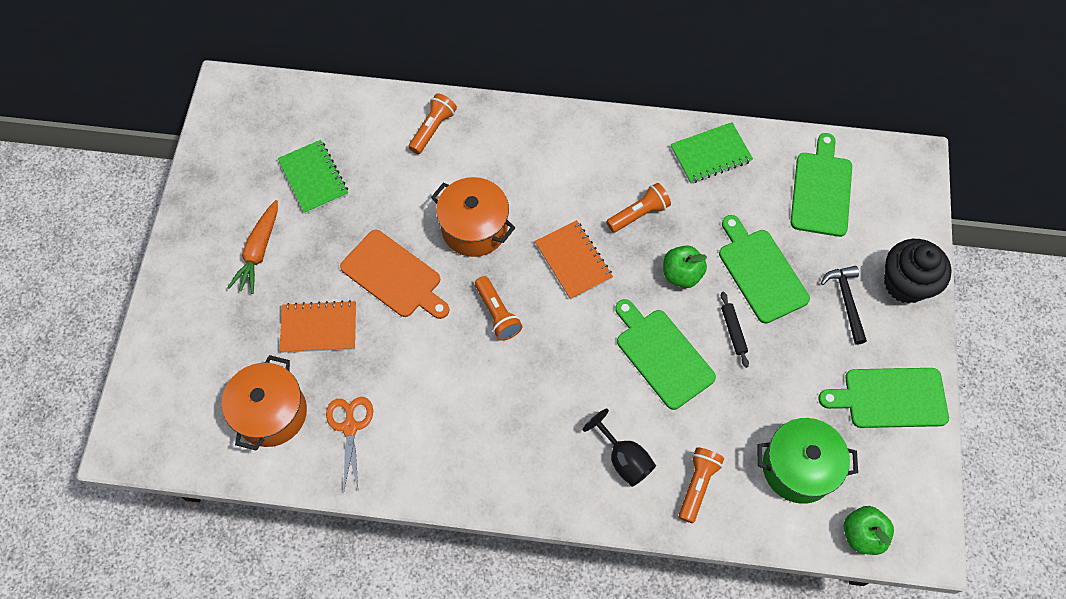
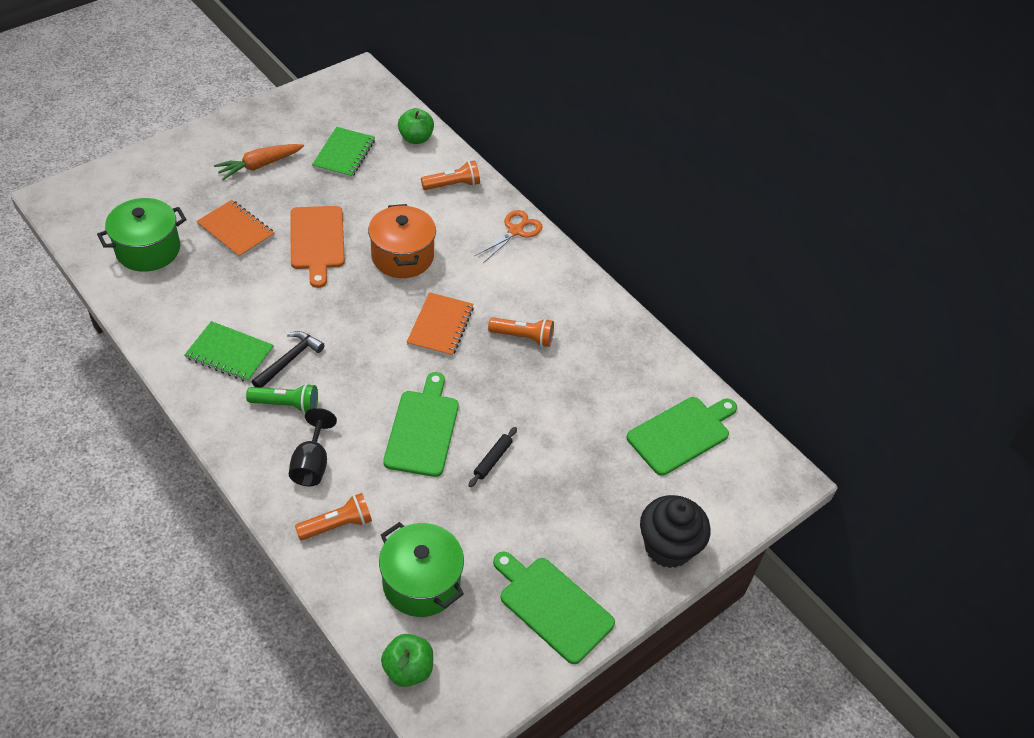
camera: 40 degrees right, 15 degrees down
(271, 413) = (148, 250): orange pot -> green pot
(350, 427) = (178, 295): orange scissors -> orange scissors (515, 231)
(497, 314) = (350, 313): orange flashlight -> none
(548, 433) = (286, 404): none -> green flashlight
(681, 274) = (503, 395): green apple -> green apple (416, 138)
(710, 154) = (625, 345): green notebook -> green notebook (230, 353)
(761, 272) = (563, 443): green cutting board -> none
(846, 301) = (603, 516): black hammer -> black hammer (289, 360)

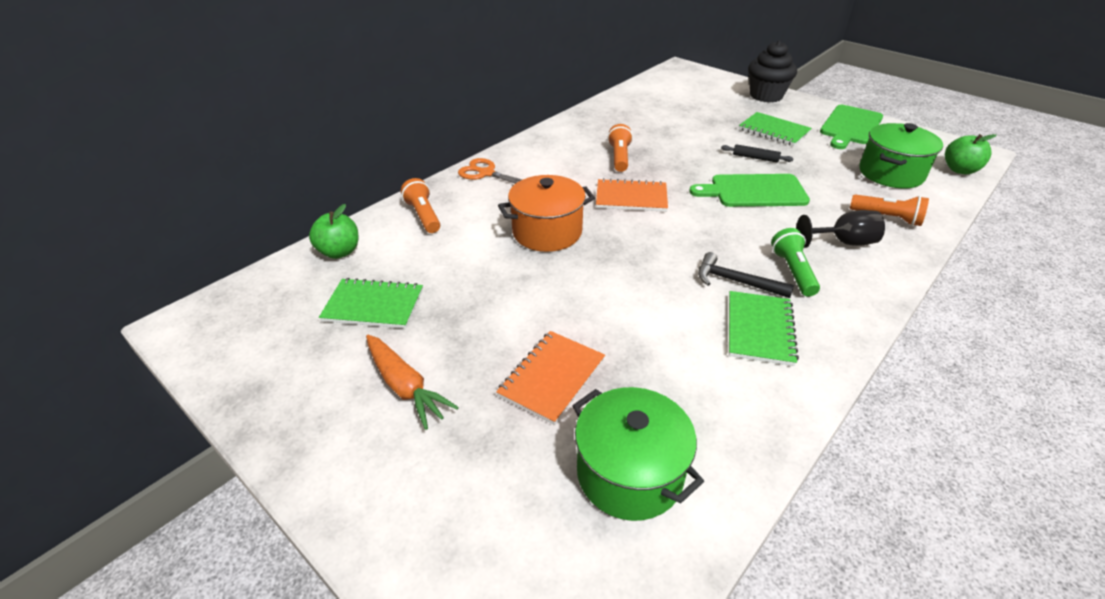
camera: 95 degrees left, 10 degrees down
(317, 241) = (545, 297): orange cutting board -> none
(337, 525) = (887, 218): orange flashlight -> orange flashlight turned 150 degrees clockwise
(556, 508) = (774, 131): none -> green notebook
(681, 434) = (672, 96): green cutting board -> none

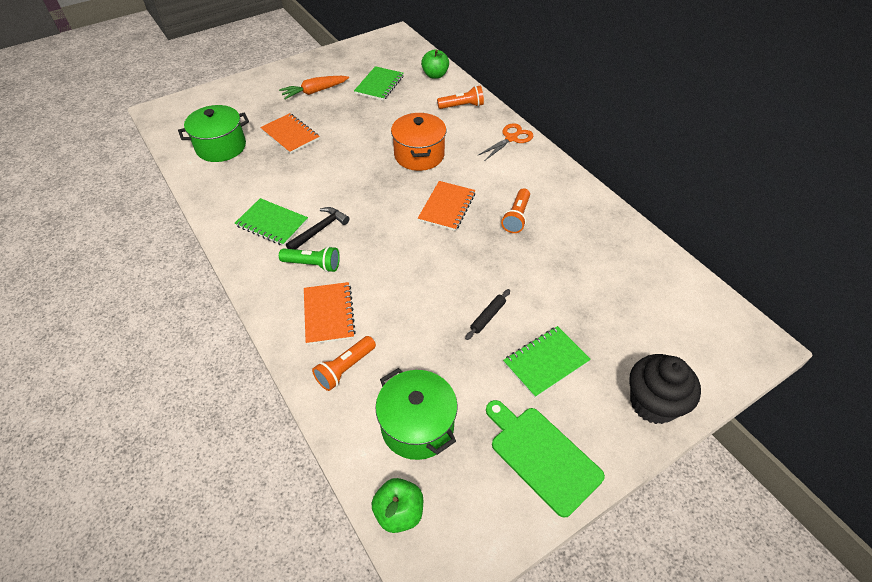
camera: 105 degrees right, 10 degrees up
(619, 157) = (516, 217): orange flashlight -> orange flashlight turned 90 degrees clockwise
(754, 191) = (427, 289): green cutting board -> none
(843, 242) = (329, 314): black goblet -> orange notebook

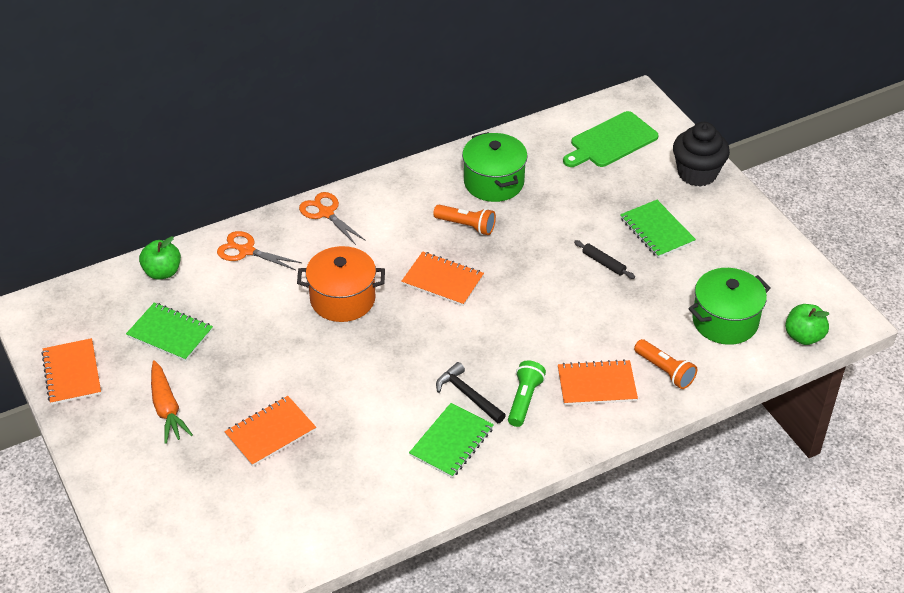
camera: 85 degrees left, 5 degrees down
(221, 147) = (282, 512): green pot -> green pot (494, 182)
(345, 55) = (72, 373): none -> orange notebook
(462, 106) = (246, 251): orange flashlight -> orange scissors
(542, 456) = (748, 246): green cutting board -> green cutting board (611, 141)

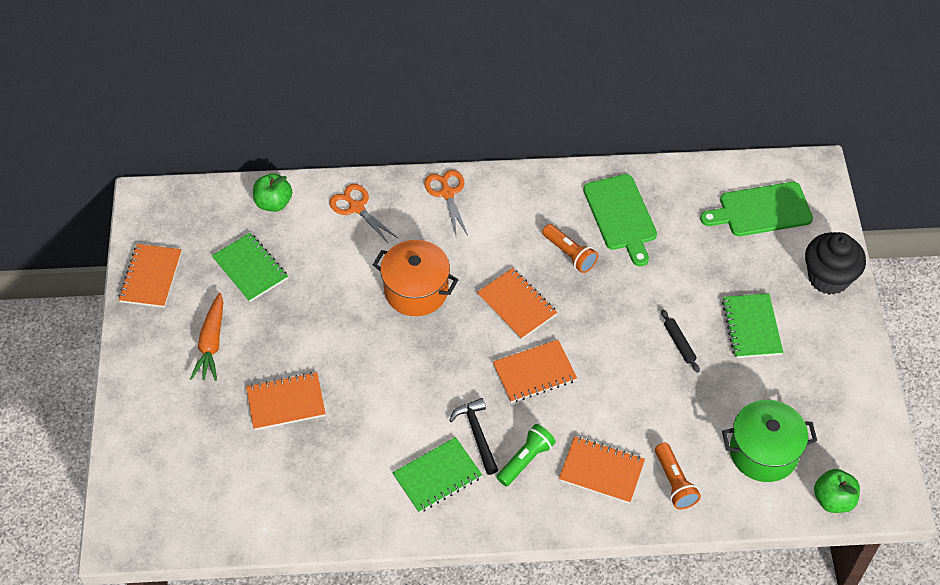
camera: 25 degrees right, 10 degrees up
(490, 328) = (534, 373): none -> orange notebook
(494, 182) = (621, 216): green pot -> green cutting board

